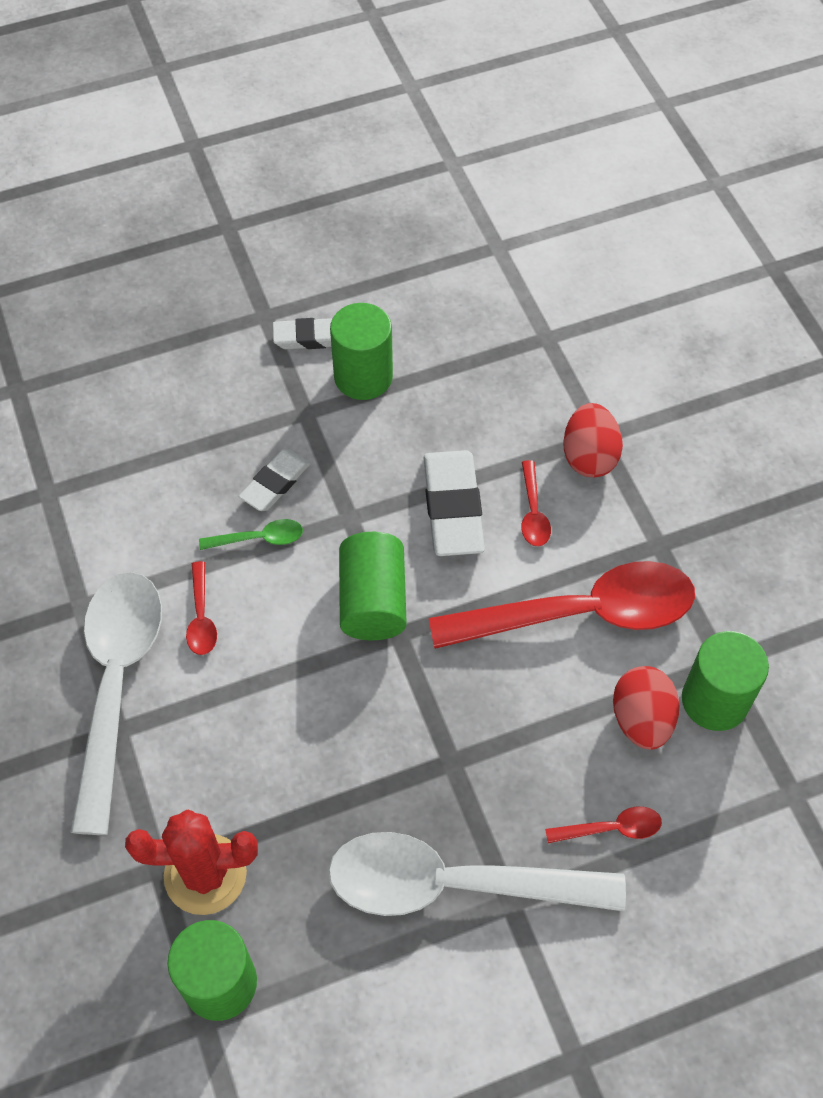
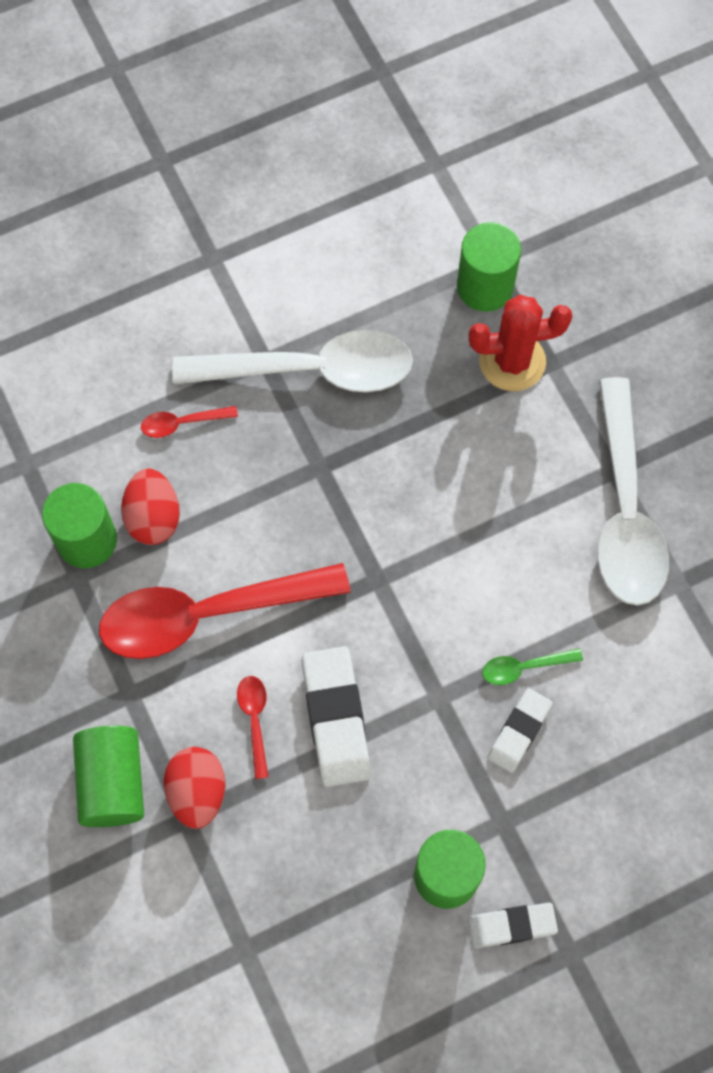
camera: 175 degrees right, 10 degrees up
(201, 617) = (563, 581): red spoon -> none
(372, 601) = (405, 610): green cylinder -> green cylinder (113, 782)

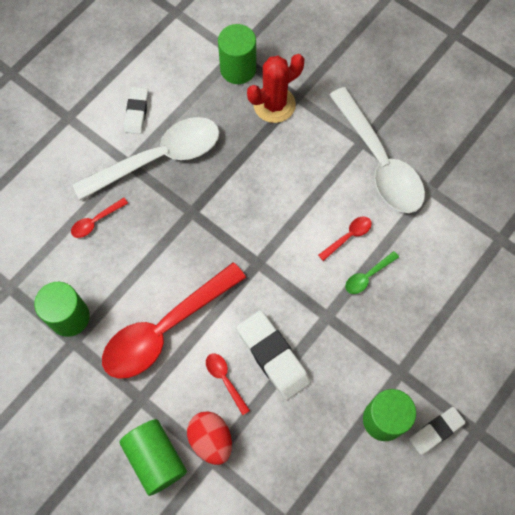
camera: 25 degrees left, 0 degrees up
(153, 517) = (104, 285): red egg -> none
(519, 732) = (383, 315): white eraser -> white eraser (137, 112)
(524, 599) = (348, 236): none -> red spoon

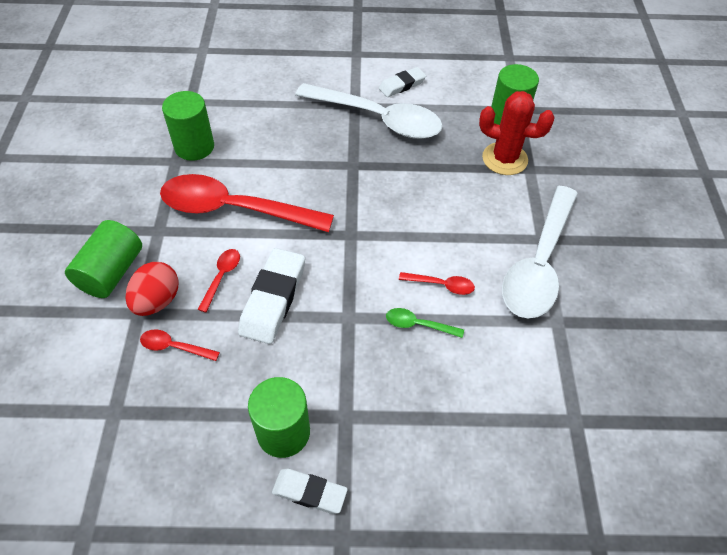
camera: 50 degrees right, 15 degrees down
(96, 221) = (288, 115): red spoon -> red spoon (174, 347)

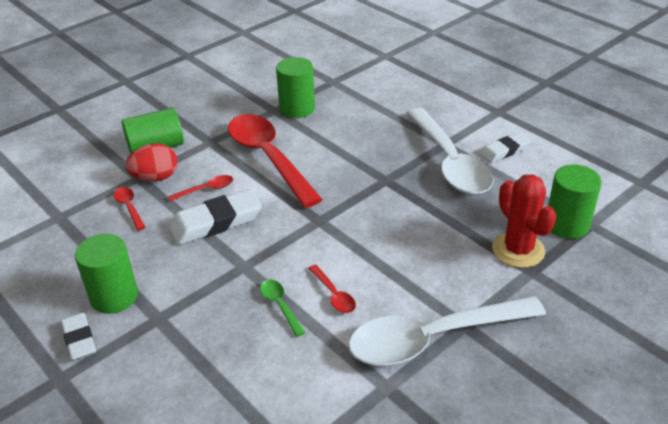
camera: 50 degrees right, 15 degrees down
(402, 85) = (505, 151): white eraser -> white eraser turned 45 degrees counterclockwise

